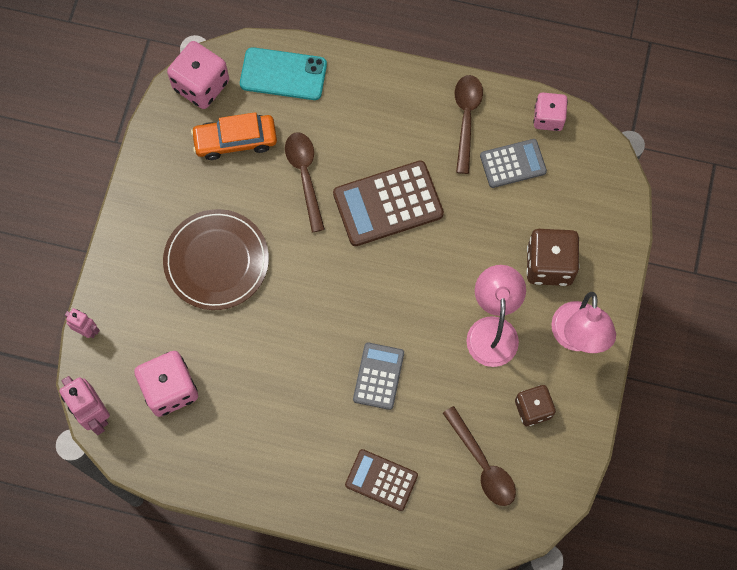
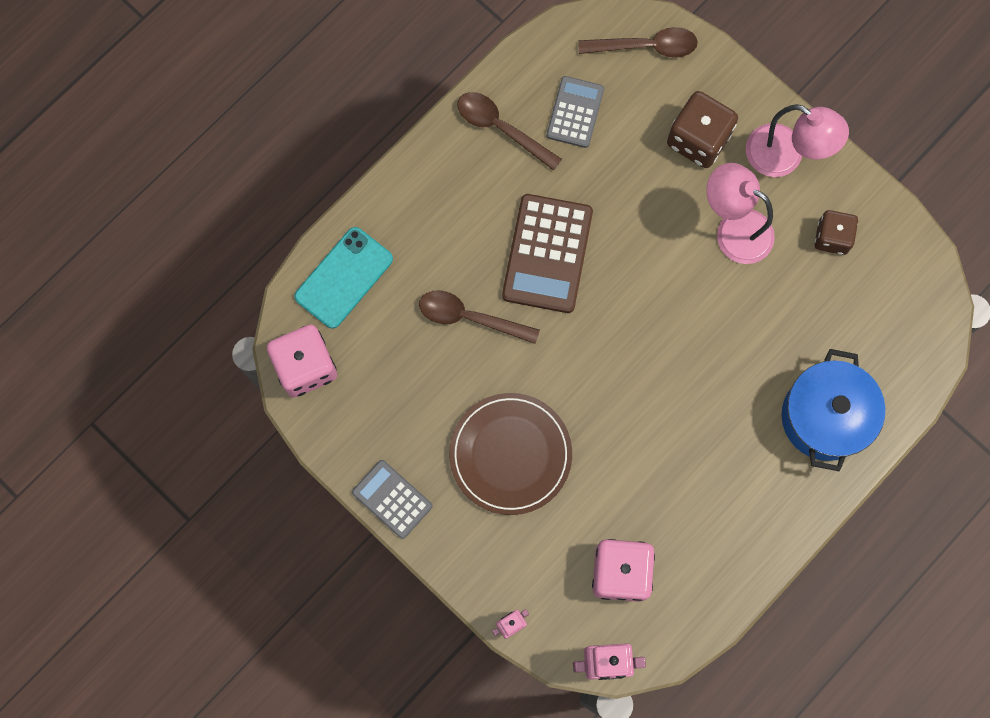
camera: 60 degrees left, 5 degrees up
(235, 140) = (389, 365): orange car -> none
(378, 376) = (720, 362): grey calculator -> grey calculator (392, 499)
(381, 480) = (825, 417): brown calculator -> blue pot
(483, 464) = (861, 314): brown spoon -> brown spoon (646, 46)
(548, 118) = (547, 52): pink dice -> none

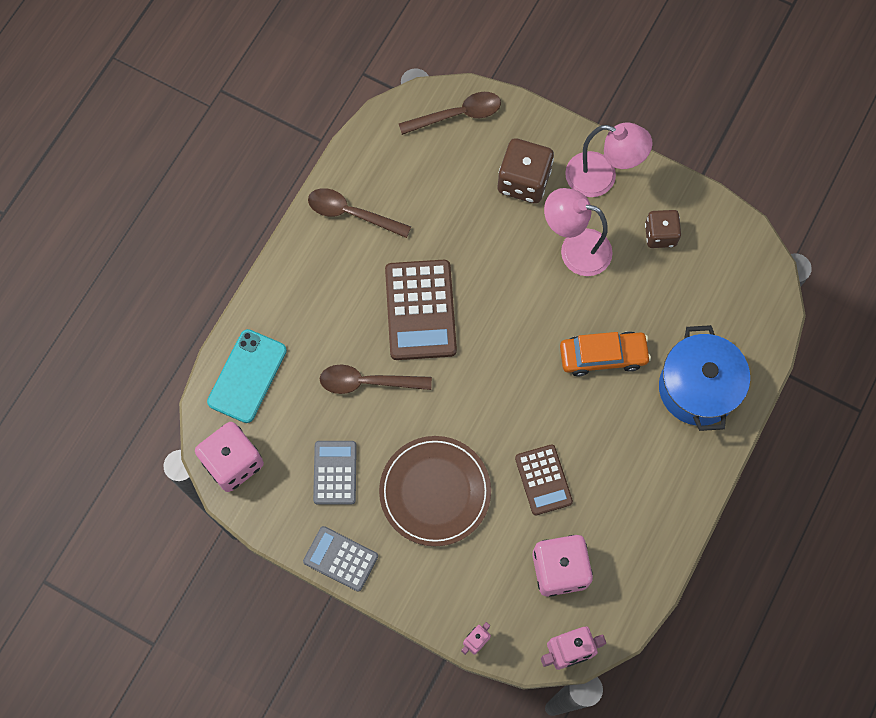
camera: 15 degrees left, 5 degrees down
(575, 112) = (412, 184): grey calculator -> grey calculator (335, 472)
(629, 472) = (543, 480): none -> brown calculator
(731, 355) = (603, 356): none -> orange car

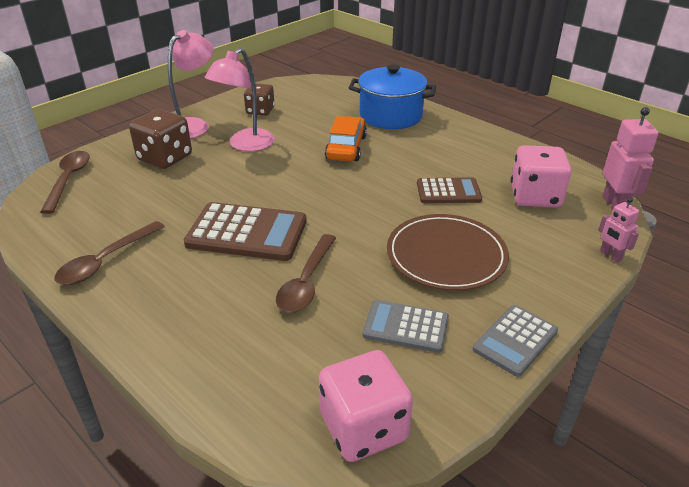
camera: 75 degrees left, 35 degrees down
(247, 376) = (246, 389): turquoise phone -> none

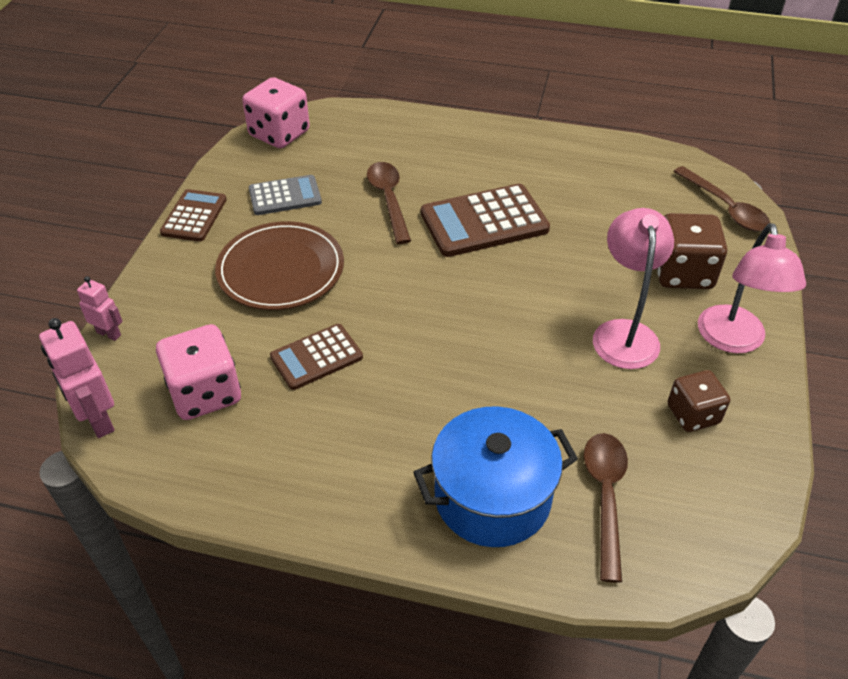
camera: 150 degrees right, 10 degrees up
(105, 261) = (565, 157): brown spoon -> brown spoon (605, 496)
(346, 147) = (496, 385): orange car -> none
(515, 340) = (194, 216): grey calculator -> brown calculator

